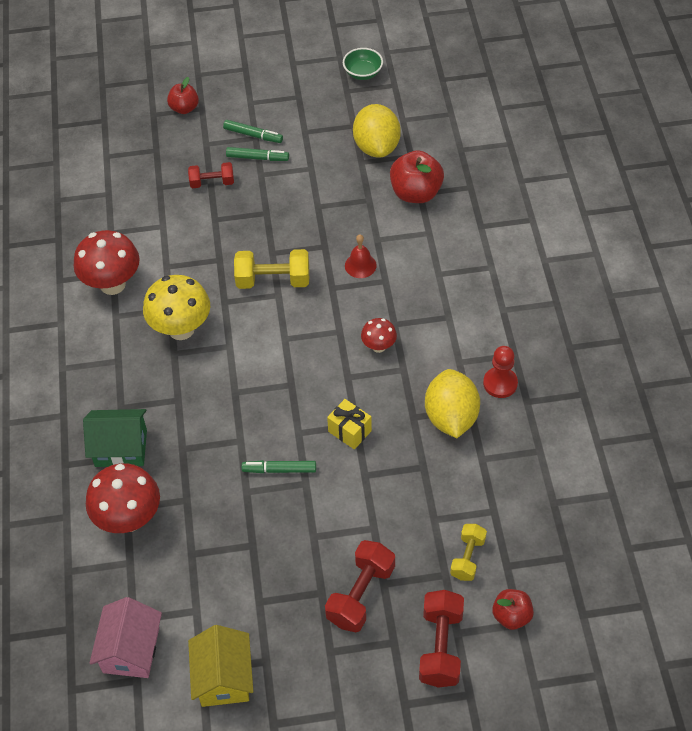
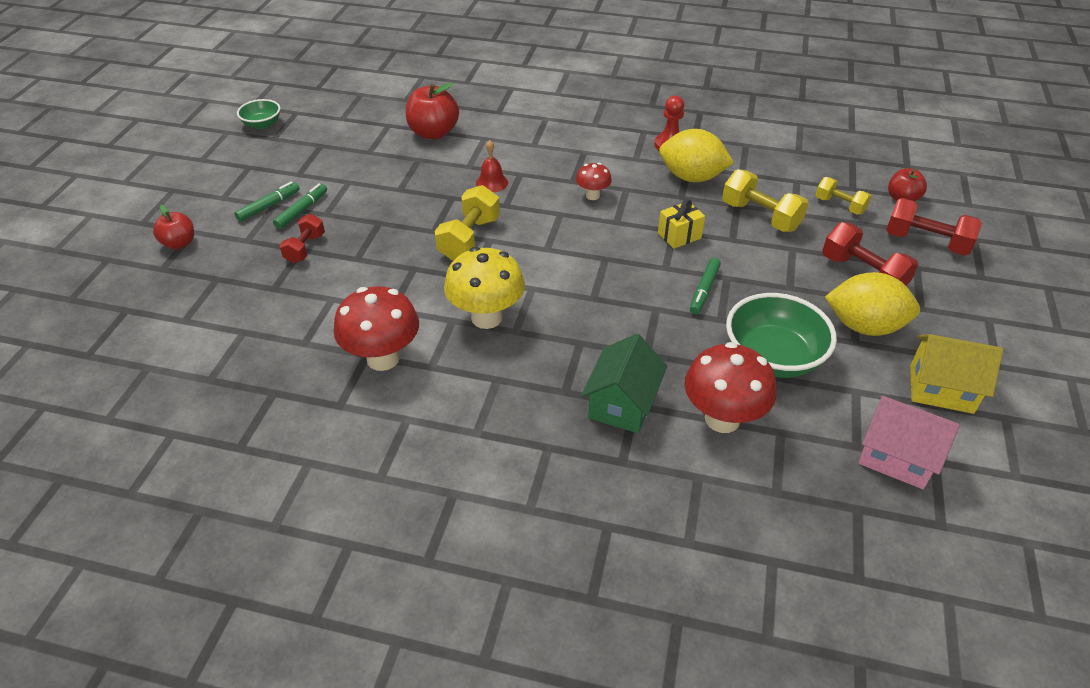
camera: 70 degrees left, 10 degrees down
(213, 540) = (773, 357): none -> green bowl
(376, 147) = (360, 139): yellow lemon -> yellow lemon (864, 326)
(413, 491) = (760, 216): none -> yellow dumbbell

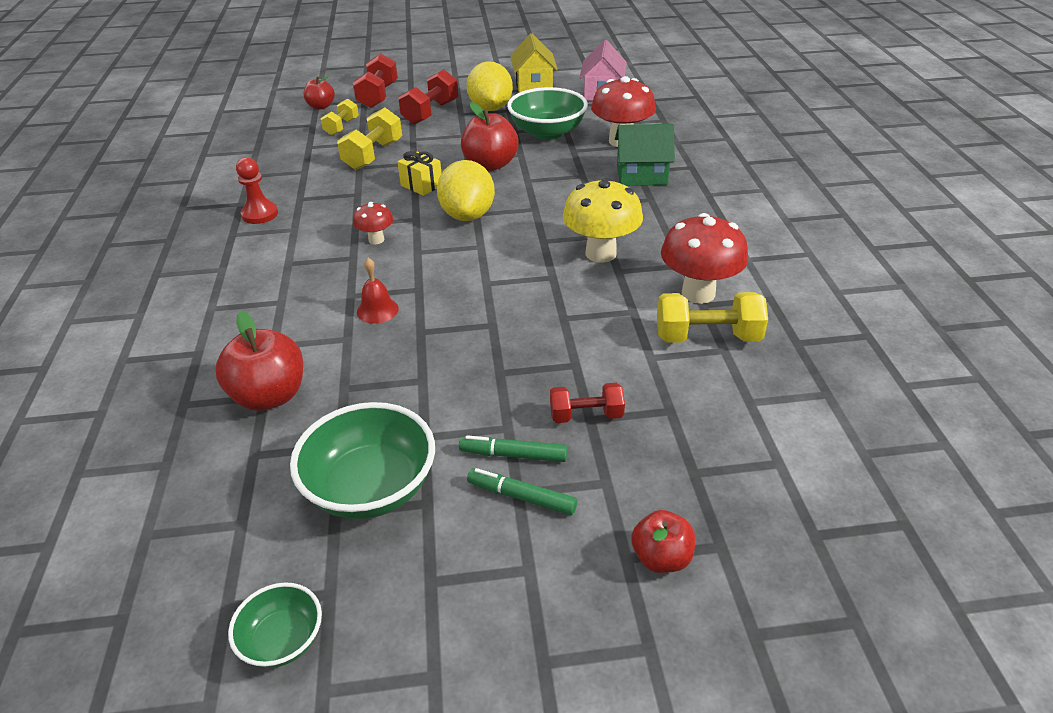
camera: 110 degrees left, 5 degrees down
(327, 158) = (371, 488): none -> green bowl
(469, 238) = (492, 296): yellow dumbbell -> yellow dumbbell (707, 337)
(691, 177) = (320, 193): yellow lemon -> yellow lemon (467, 215)
(704, 290) = (490, 165): green marker -> red apple

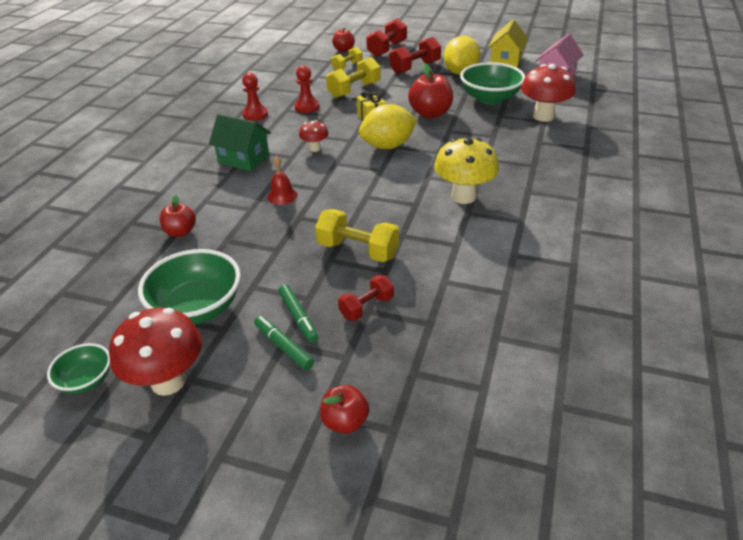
camera: 25 degrees right, 0 degrees up
(270, 396) = (181, 232): red apple -> red apple, size x0.61
(325, 189) = (307, 107): none -> red pawn
(467, 215) = (387, 146): yellow lemon -> yellow lemon turned 45 degrees clockwise
(513, 455) = (298, 317): green marker -> green marker turned 150 degrees counterclockwise
(586, 415) = (366, 307): red dumbbell -> red dumbbell turned 60 degrees counterclockwise
(641, 175) = (540, 146): green house -> green house (244, 159)
(698, 293) = (517, 245): red mushroom -> red mushroom (168, 381)
(707, 337) = (499, 279): yellow dumbbell -> yellow dumbbell (358, 250)

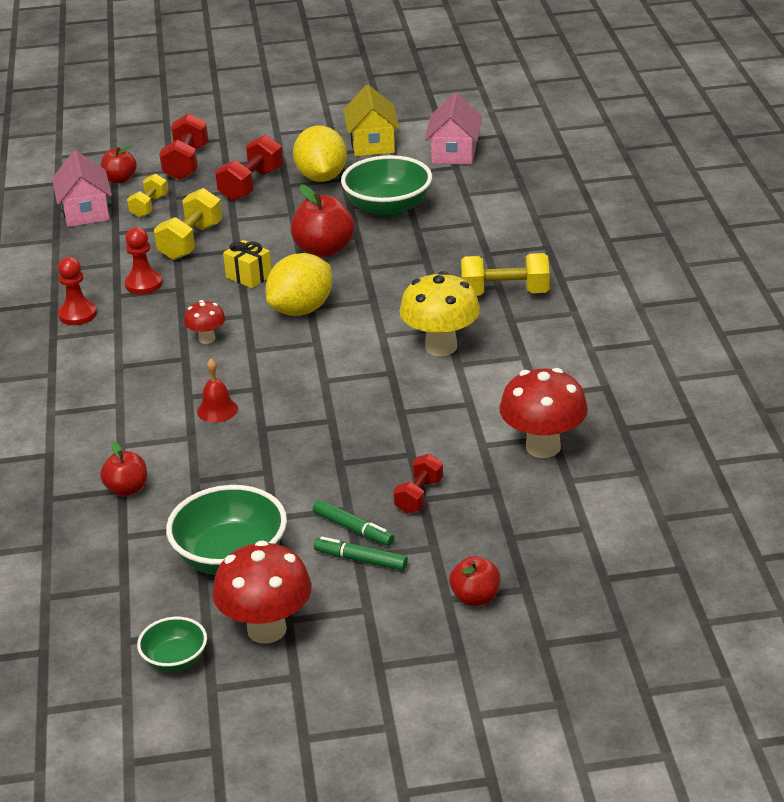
camera: 25 degrees left, 5 degrees down
(244, 159) = (121, 379): green house -> none
(310, 62) = (86, 212): none -> pink house
(358, 250) = (363, 443): yellow dumbbell -> yellow dumbbell (505, 293)
(543, 116) = (472, 217): red mushroom -> red mushroom (543, 447)

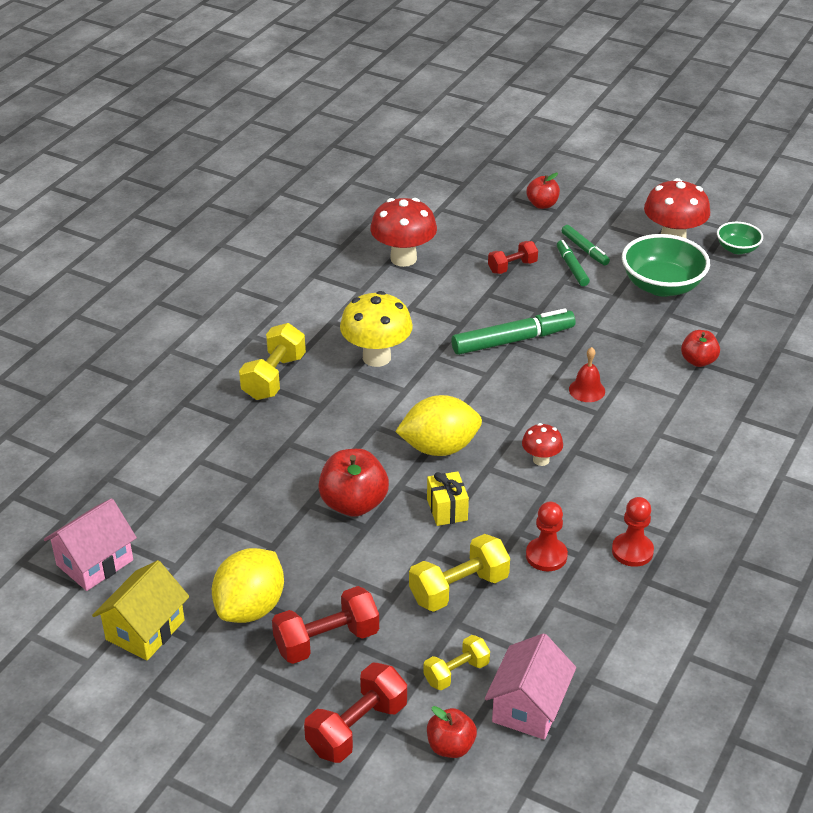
camera: 145 degrees left, 5 degrees up
(333, 420) = (513, 340): none -> green marker
(388, 208) = (243, 523): green bowl -> none
(505, 293) = (274, 377): yellow dumbbell -> yellow dumbbell turned 75 degrees clockwise

